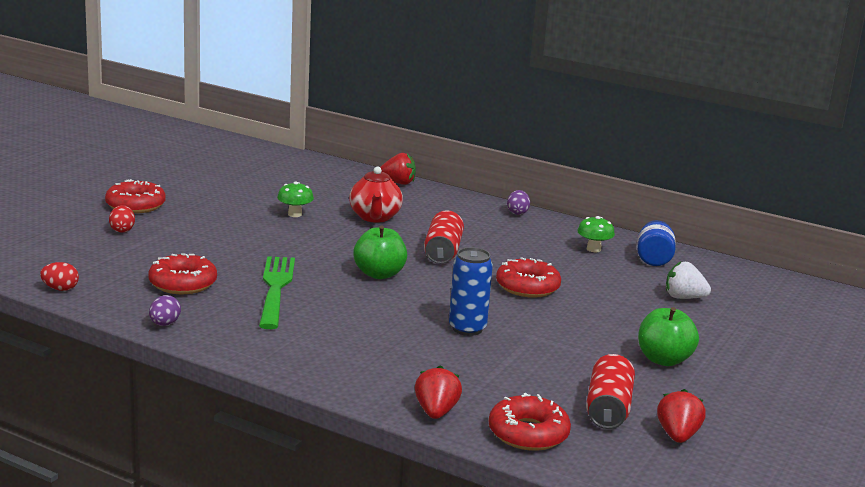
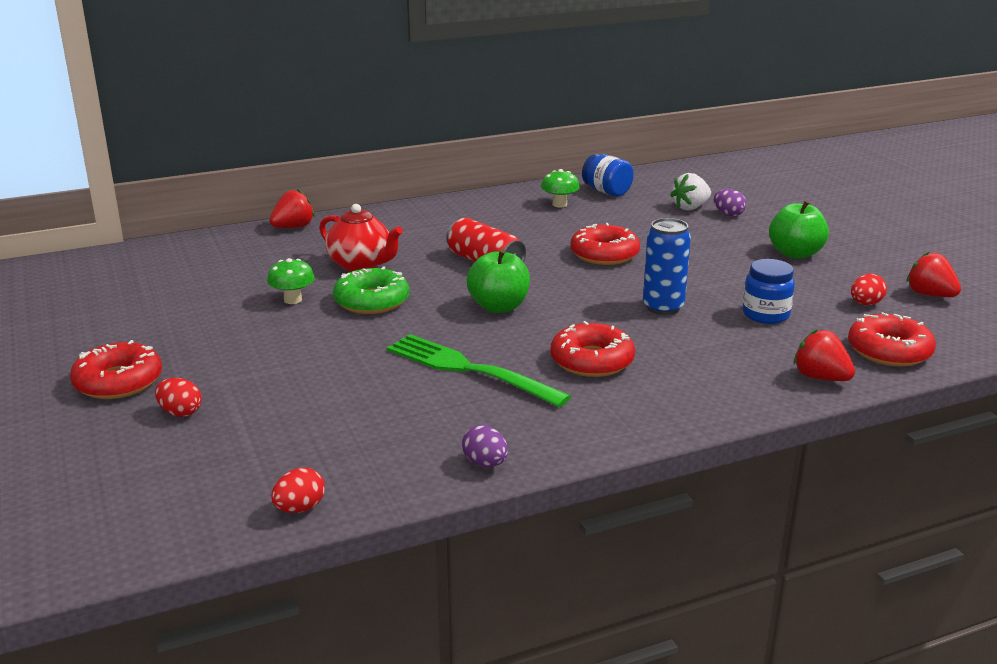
camera: 50 degrees left, 5 degrees up
(183, 283) = (389, 419): red donut -> red donut (592, 361)
(327, 235) = (372, 301): none -> green donut
(517, 213) = (442, 205): purple egg -> purple egg (728, 214)
(517, 370) = (765, 315): none -> blue jar
(608, 408) = (865, 304): red can -> red egg

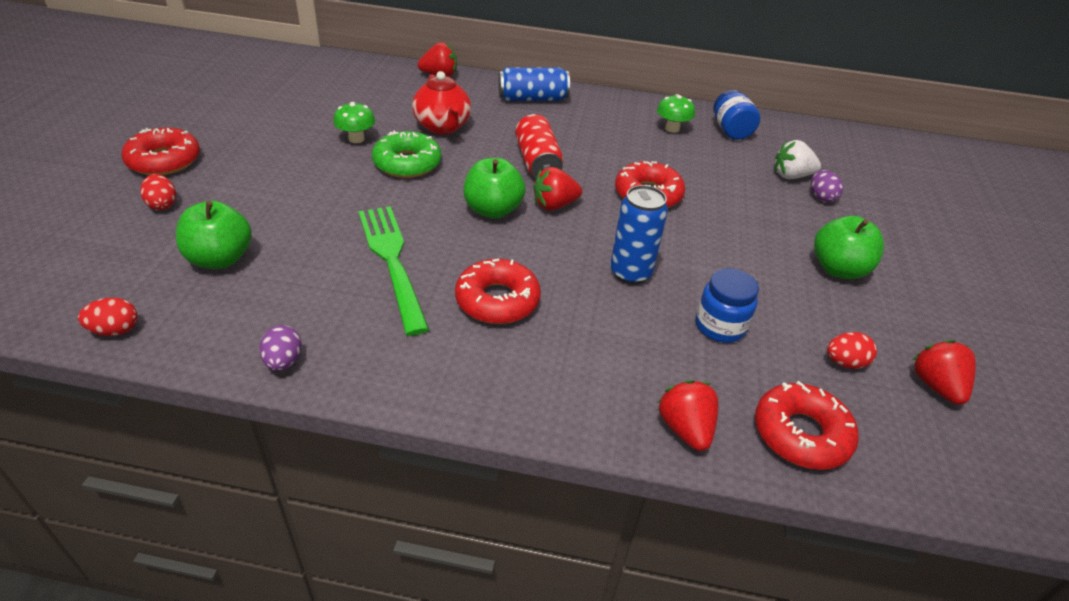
camera: 30 degrees right, 15 degrees up
(312, 426) = (220, 259): none -> green apple
(410, 219) = (532, 99): none -> blue can
(543, 286) = (554, 205): none -> red strawberry

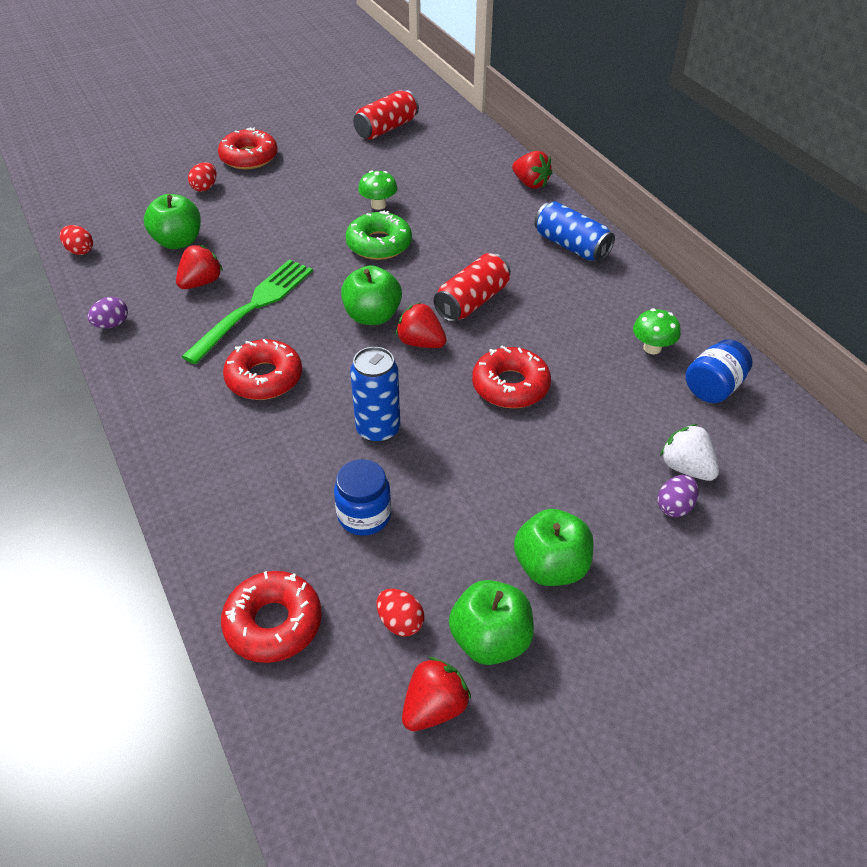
camera: 55 degrees right, 5 degrees up
(261, 86) = (386, 128): none -> red can
(442, 127) = (453, 230): red teapot -> none
(685, 428) = (217, 547): red strawberry -> red strawberry (201, 283)
(888, 328) = (490, 640): none -> green apple

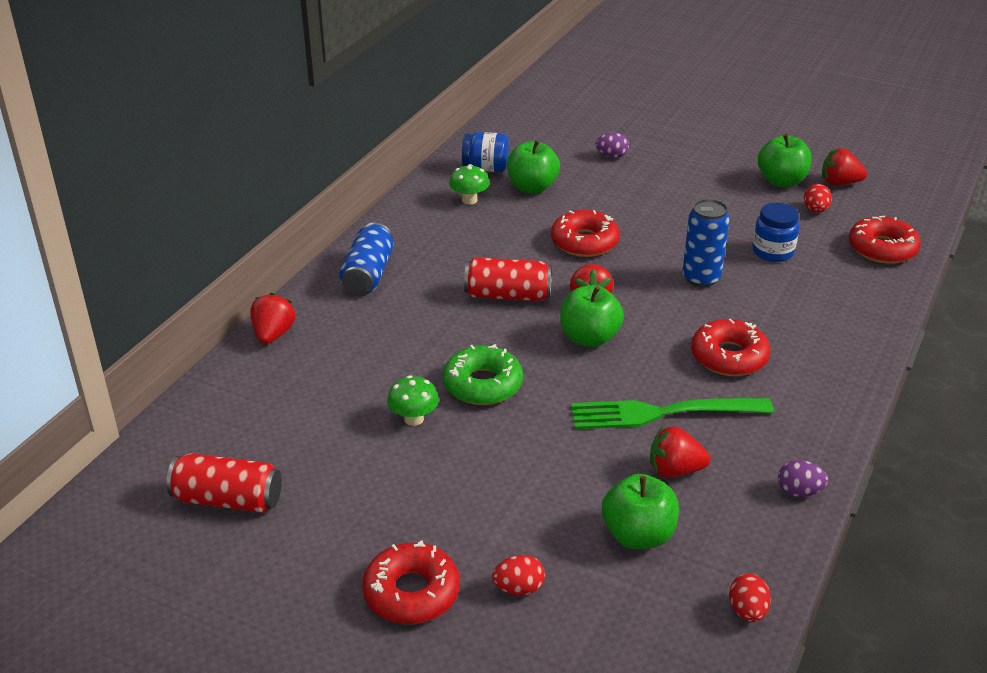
camera: 125 degrees left, 10 degrees down
(551, 567) = (710, 179): green apple -> green apple (532, 187)
(686, 468) = (574, 160): white strawberry -> none

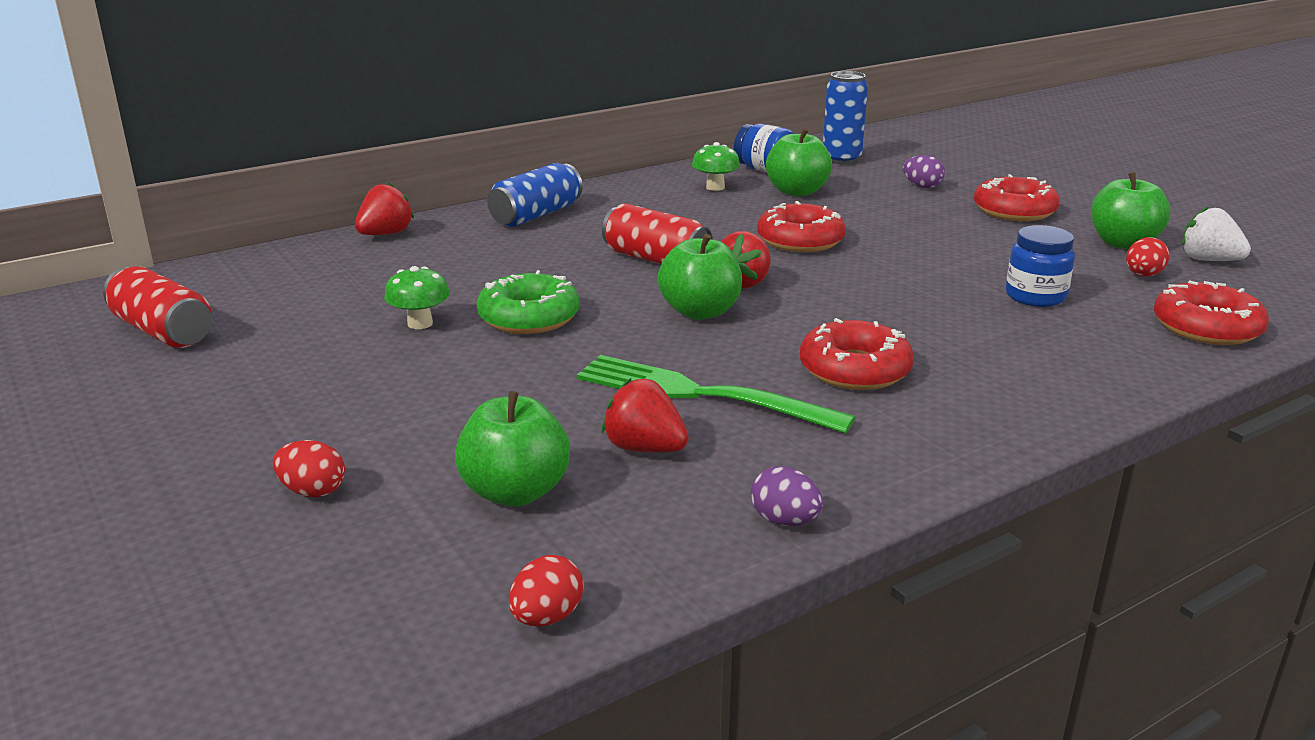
camera: 30 degrees right, 10 degrees down
(411, 593) = (203, 455): red donut -> red donut (1014, 211)
(701, 278) = (907, 297): blue can -> blue can (841, 159)
(839, 183) = (1208, 260): red strawberry -> white strawberry

